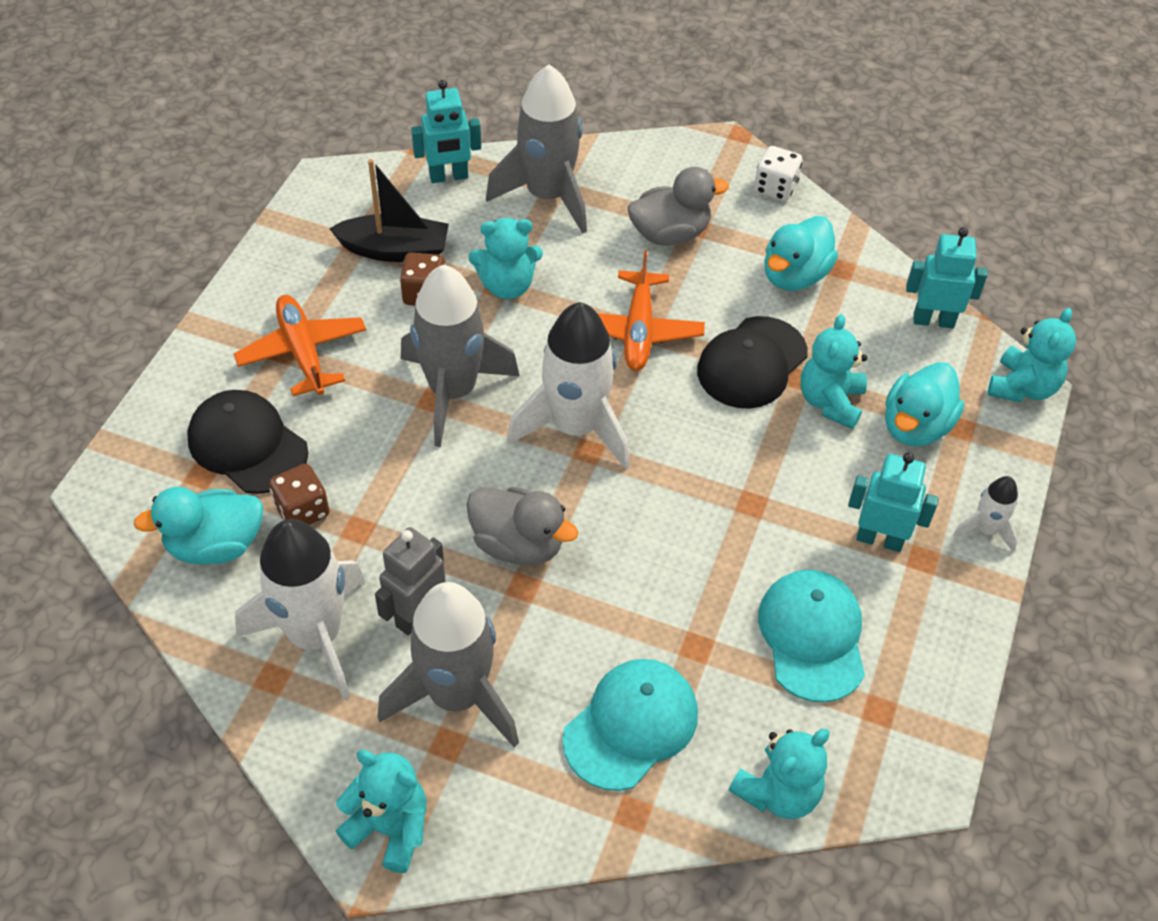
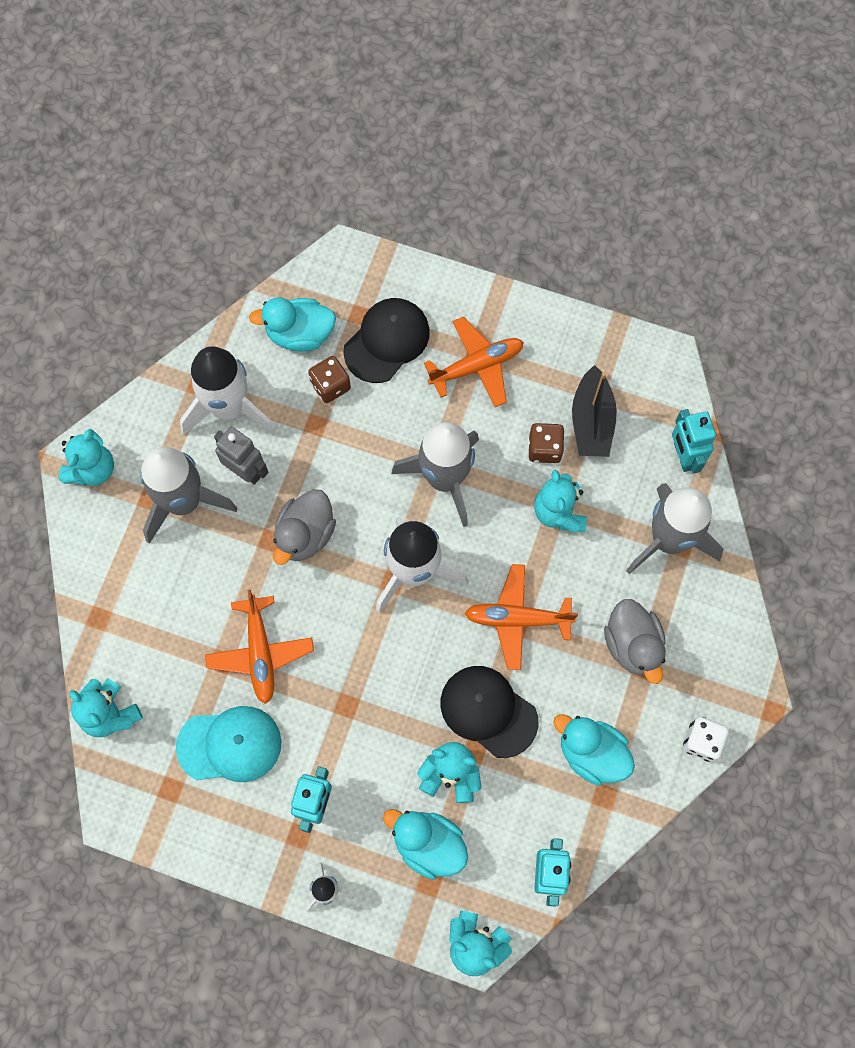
camera: 90 degrees right, 20 degrees up
(215, 545) = (300, 334): turquoise duck -> turquoise duck turned 75 degrees counterclockwise
(631, 725) = (160, 616): turquoise cap -> none
(684, 599) = (260, 653): none -> orange plane

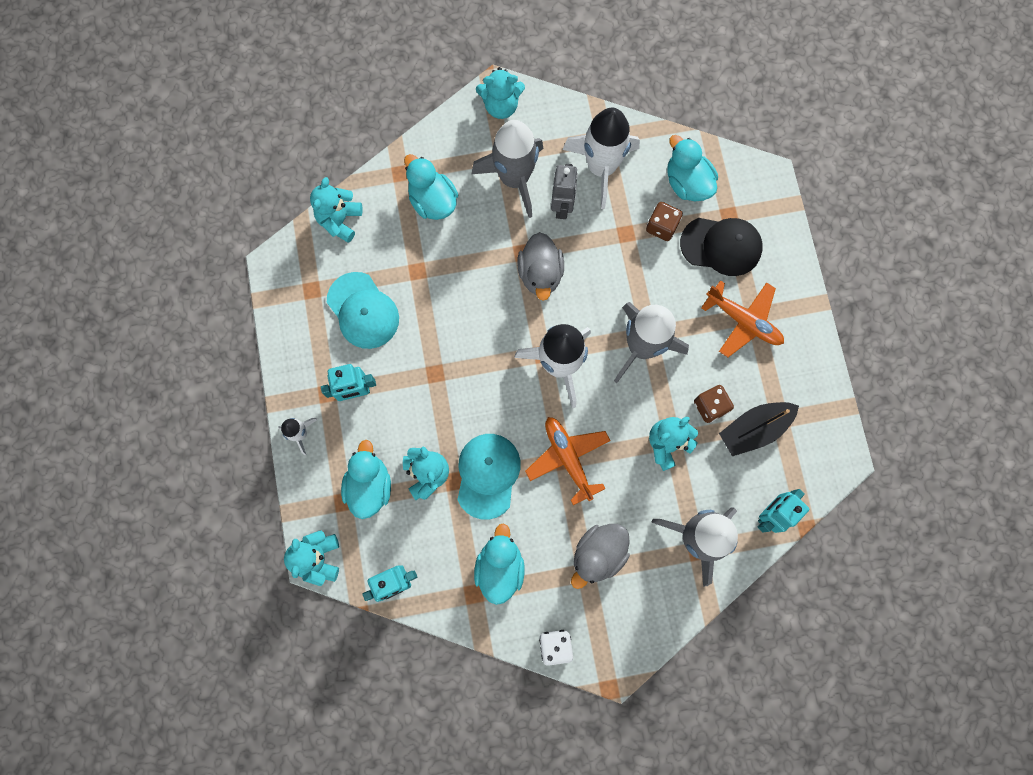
camera: 60 degrees right, 5 degrees up
(153, 601) = (433, 201): none -> turquoise duck
(260, 653) = (438, 293): orange plane -> none
(305, 535) = (540, 274): grey duck -> grey duck turned 90 degrees counterclockwise
(488, 711) = (488, 475): black cap -> turquoise cap

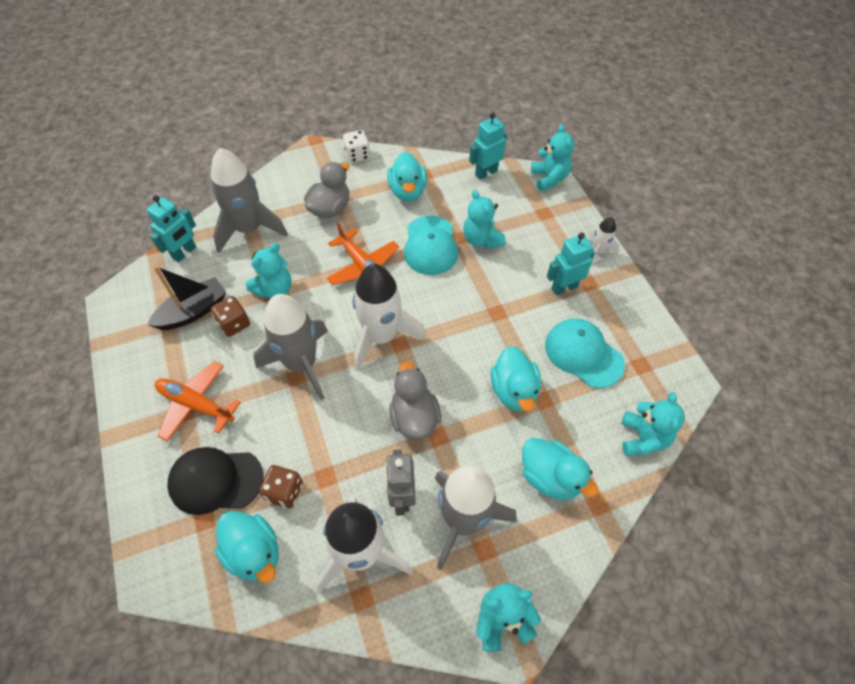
camera: 170 degrees right, 20 degrees down
(369, 486) = (527, 225): turquoise duck -> turquoise duck (514, 391)

